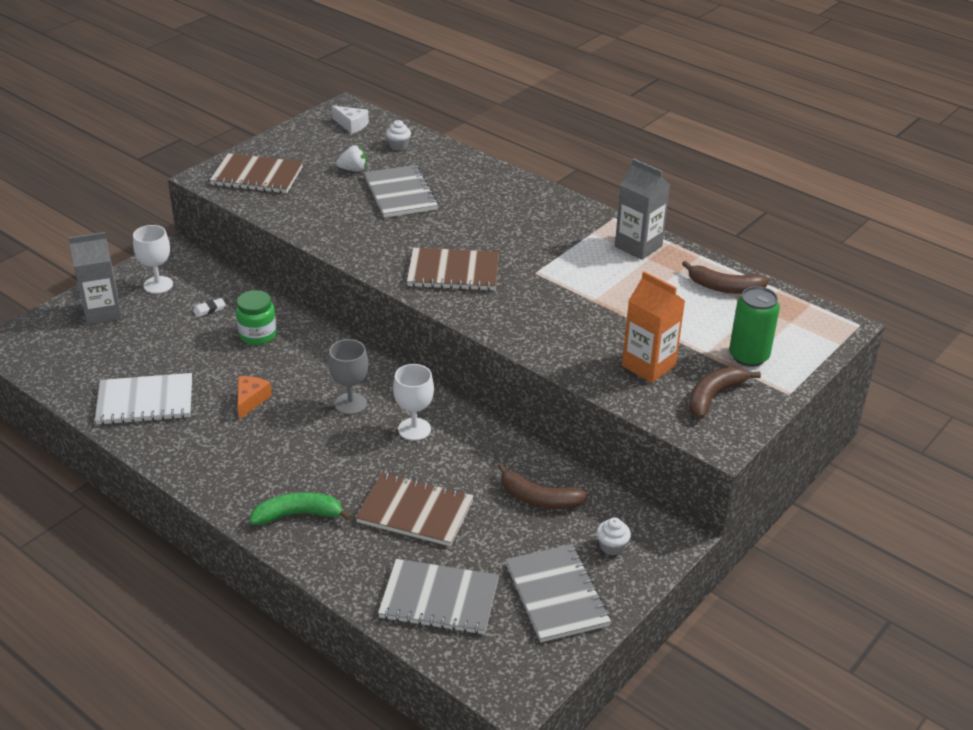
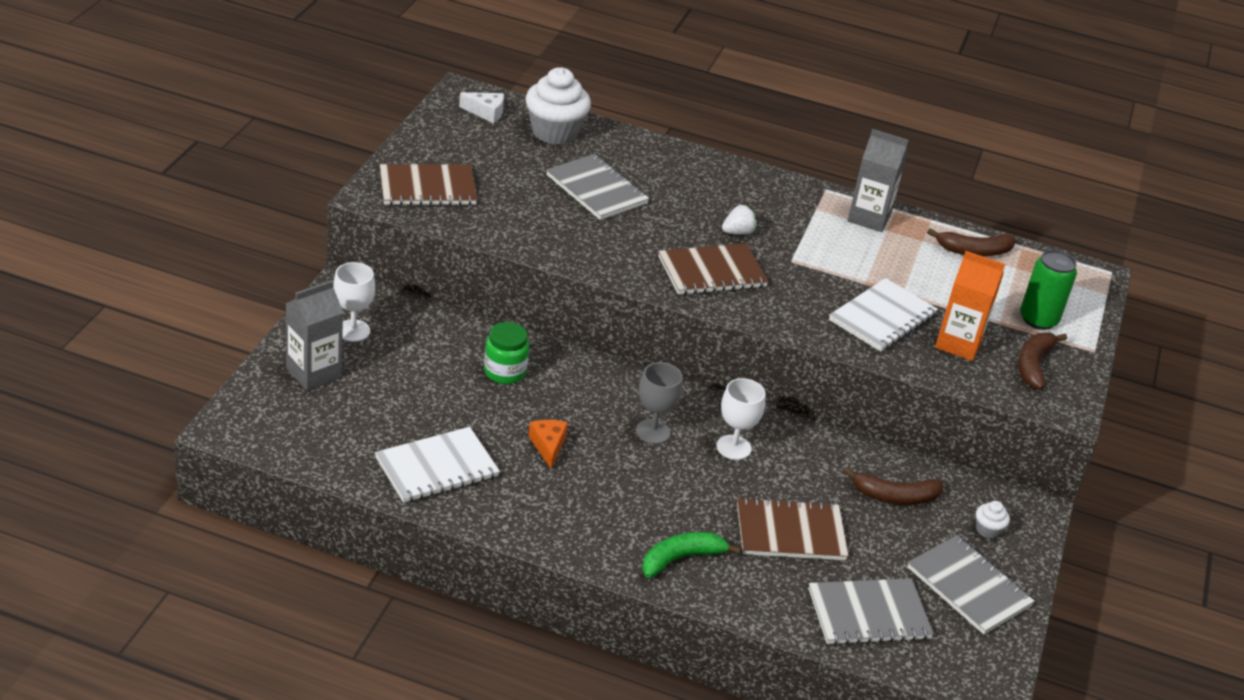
camera: 25 degrees left, 0 degrees up
(209, 309) = (431, 351): white eraser -> none
(353, 169) = (527, 167): white strawberry -> white strawberry (738, 232)
(398, 145) = (554, 132): white cupcake -> white cupcake, size x2.25
(588, 332) = (882, 318): none -> white notebook

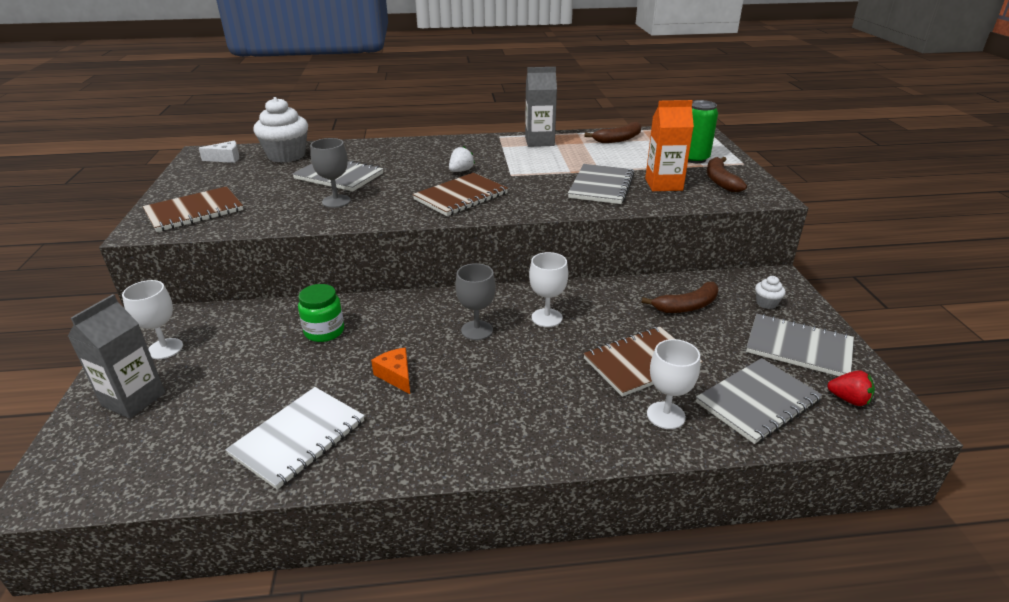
camera: 20 degrees left, 5 degrees down
(575, 228) = (336, 201): none -> grey goblet
(681, 558) = (576, 424): green banana -> none
(769, 587) = (666, 415): none -> white goblet
(882, 318) = (601, 186): white notebook -> grey notebook
(961, 651) = (848, 399): none -> red strawberry

